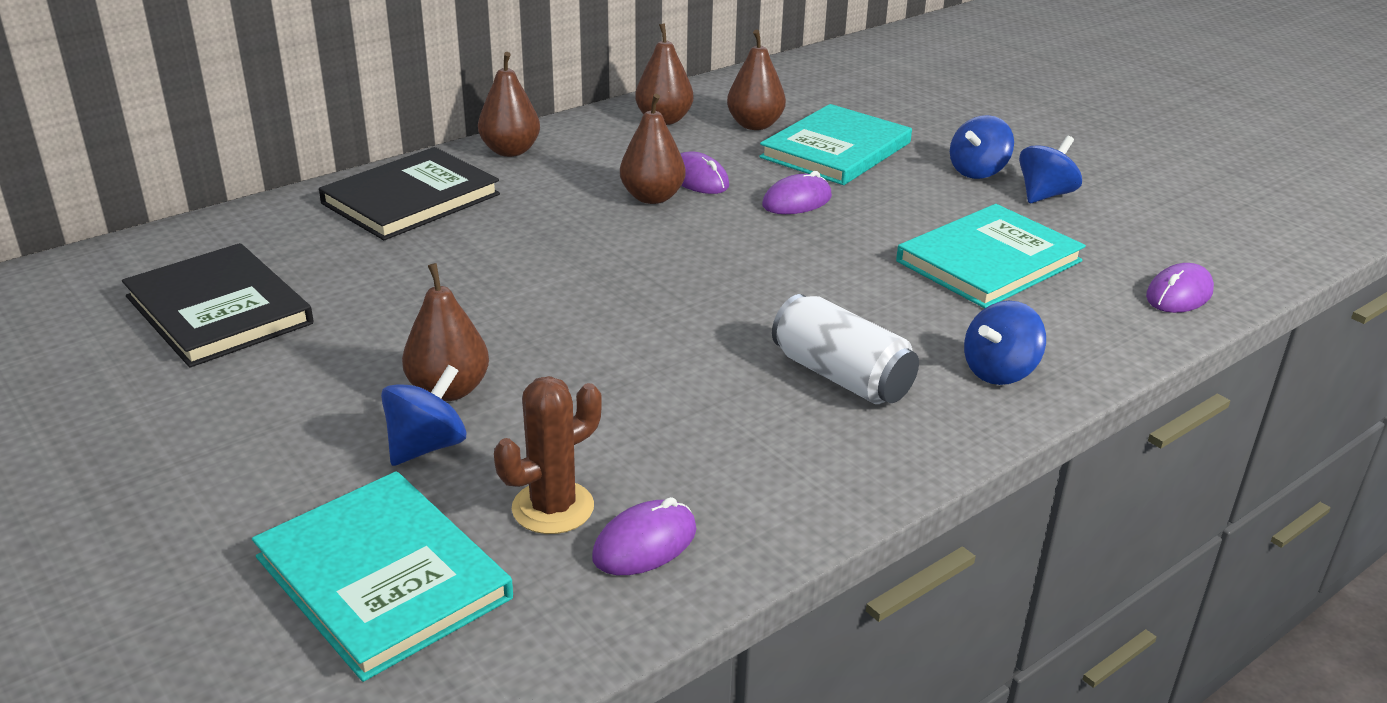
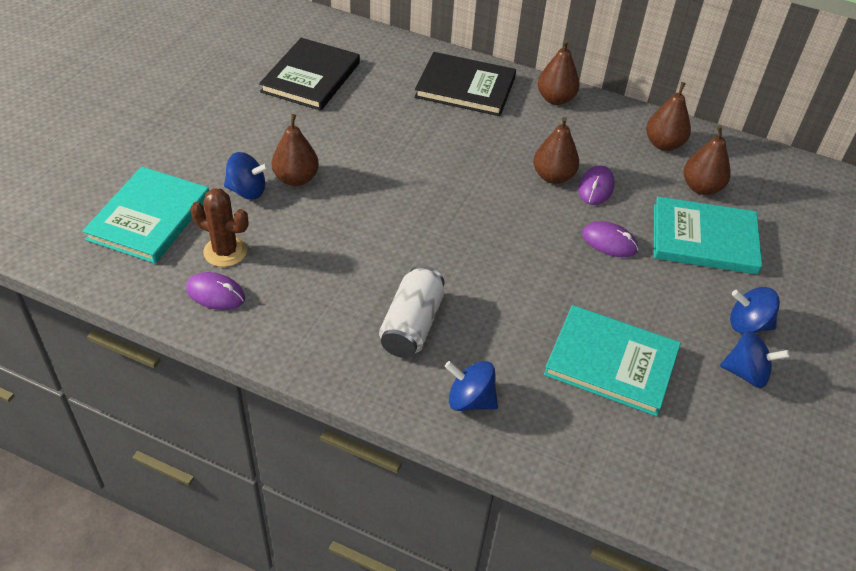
camera: 60 degrees right, 15 degrees up
(1179, 294) = (655, 486): purple mouse -> none

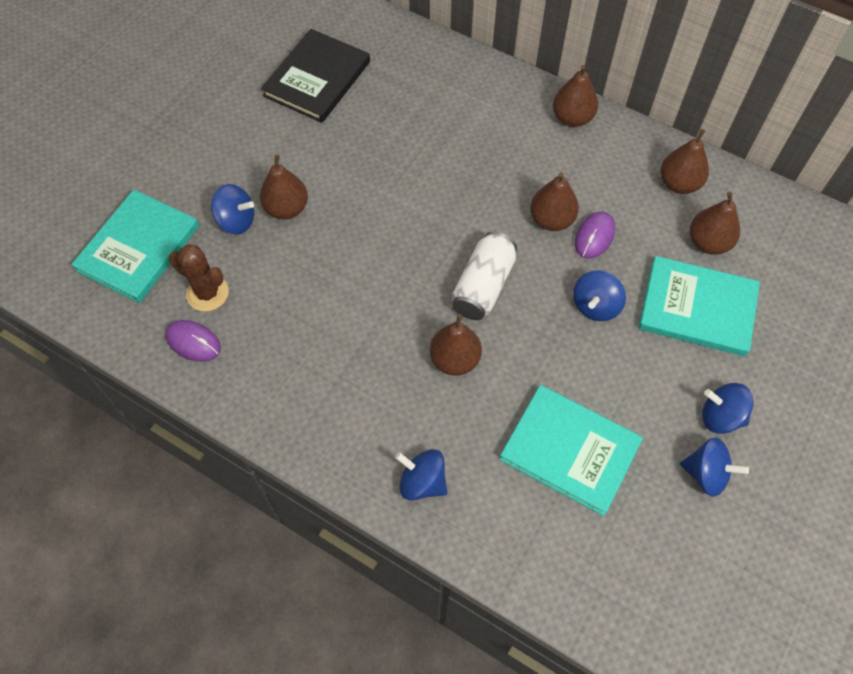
camera: 10 degrees right, 15 degrees up
(412, 325) = (378, 392): white can -> white can (483, 286)
(465, 87) = (477, 98): black book -> none
(483, 293) = (455, 360): none -> brown pear
(609, 242) = (595, 306): purple mouse -> blue spinning top

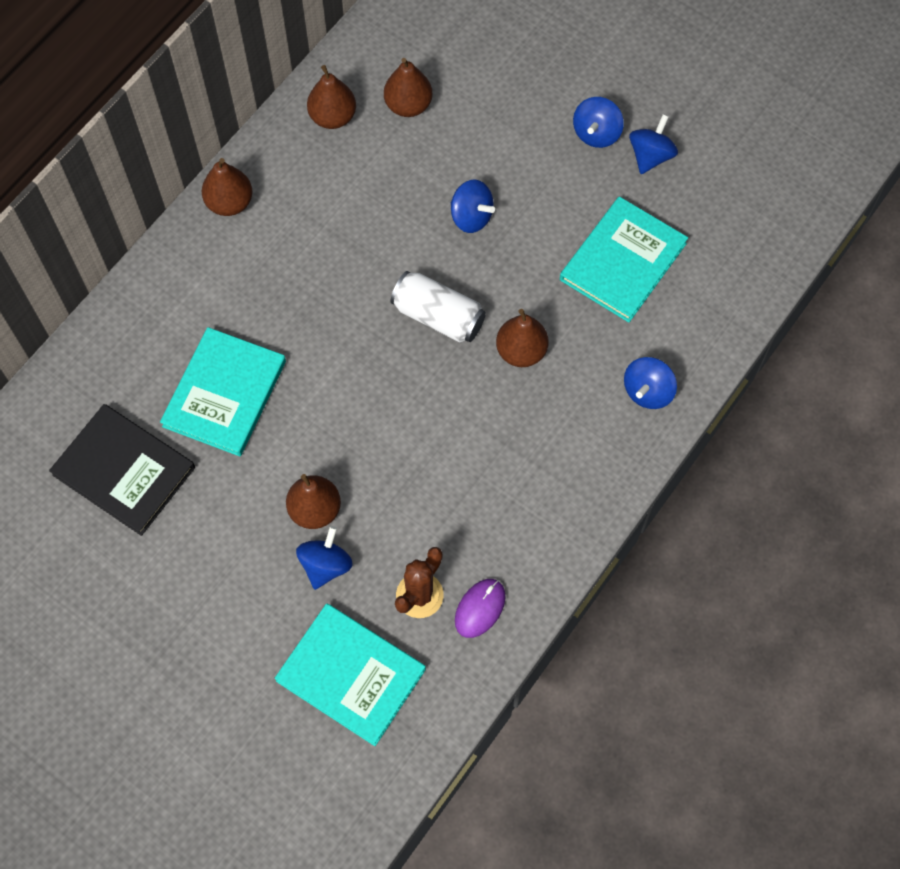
camera: 85 degrees left, 5 degrees up
(551, 220) = (363, 242): brown pear -> none
(594, 236) = (389, 205): purple mouse -> none
(697, 308) = (482, 129): turquoise book -> turquoise book (225, 394)

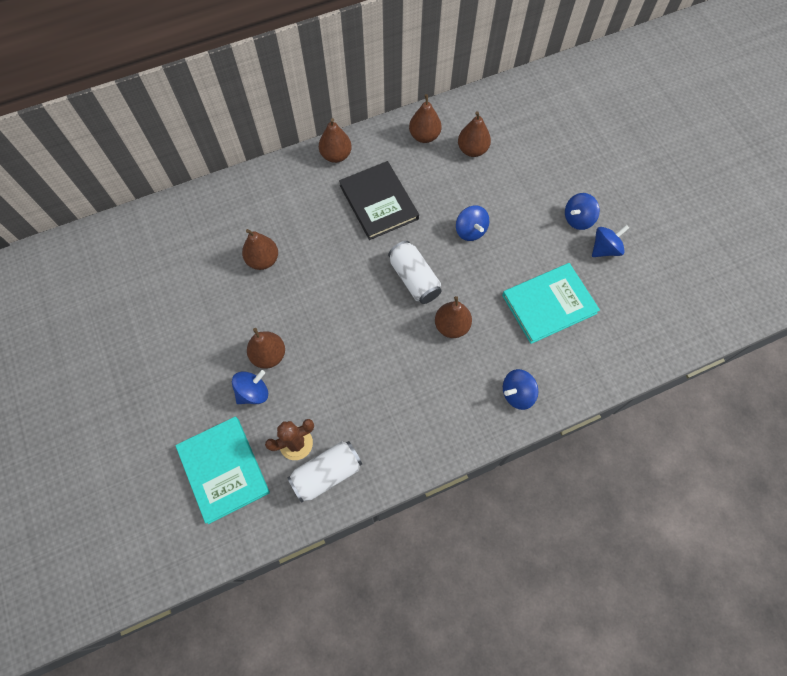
camera: 30 degrees right, 0 degrees up
(124, 471) = (179, 274): black book -> black book (378, 202)
(225, 394) = (263, 260): turquoise book -> brown pear
(480, 608) = (327, 473): purple mouse -> white can

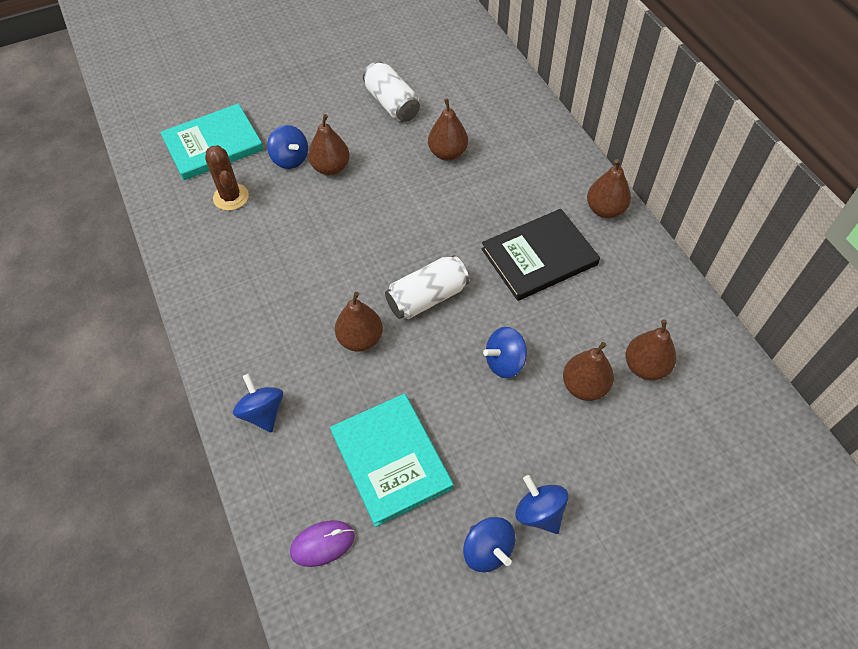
camera: 90 degrees right, 10 degrees down
(327, 473) = (195, 224): white can -> white can (392, 104)
(424, 136) = (658, 306): brown pear -> brown pear (584, 386)
(611, 346) = (322, 544): none -> purple mouse

